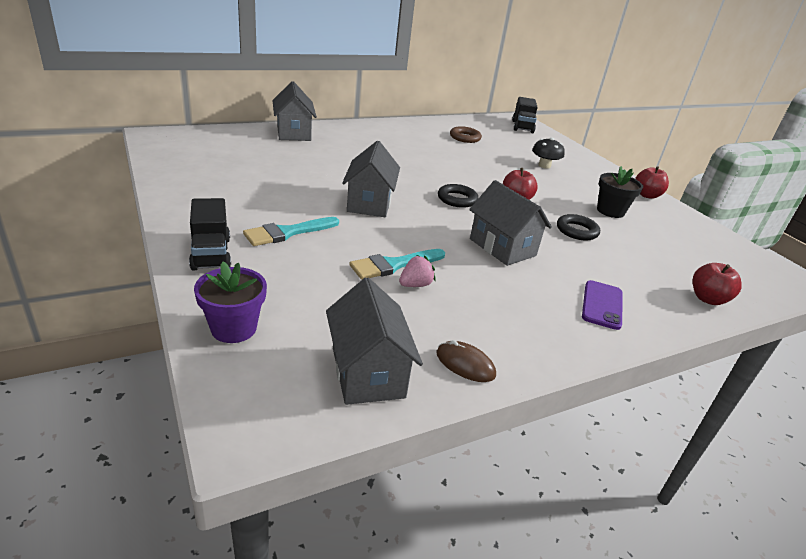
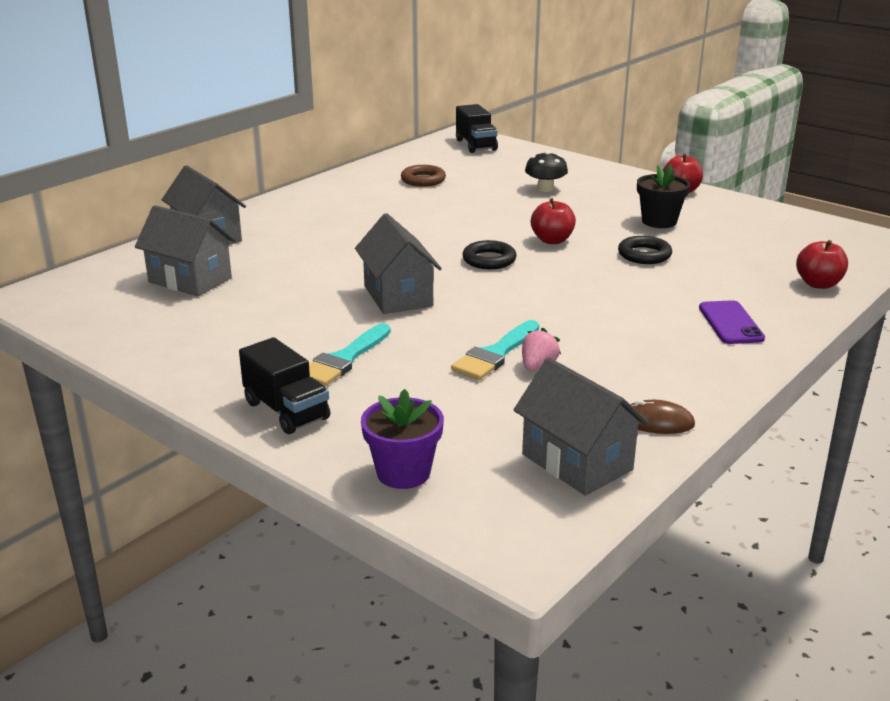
camera: 20 degrees left, 5 degrees down
(502, 247) = (587, 298): grey house -> grey house (190, 280)

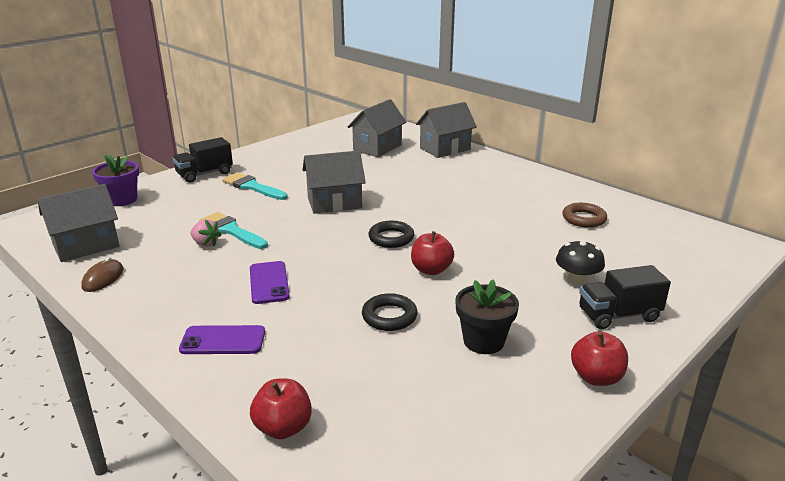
camera: 95 degrees right, 0 degrees up
(476, 145) = (712, 250): black truck -> black truck (618, 315)
(614, 314) = (269, 283): none -> purple phone

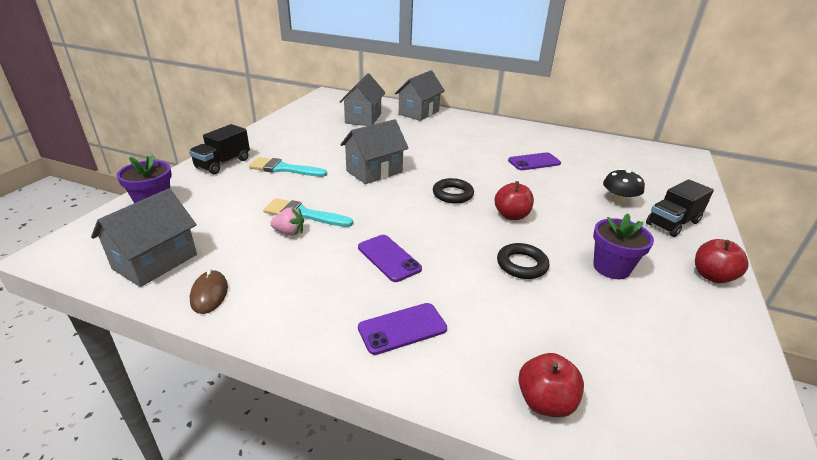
camera: 25 degrees left, 5 degrees up
(483, 341) = (611, 268): black flower pot -> purple flower pot
(522, 221) = (534, 162): none -> purple phone
(584, 219) = (573, 153): brown ring -> none

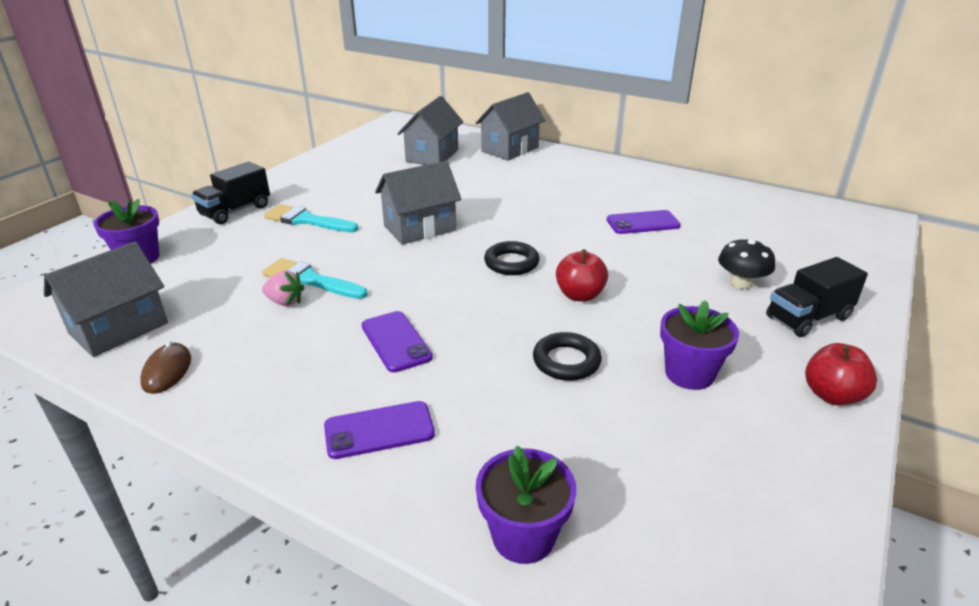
camera: 10 degrees right, 0 degrees up
(545, 402) = (523, 536): red apple -> purple flower pot

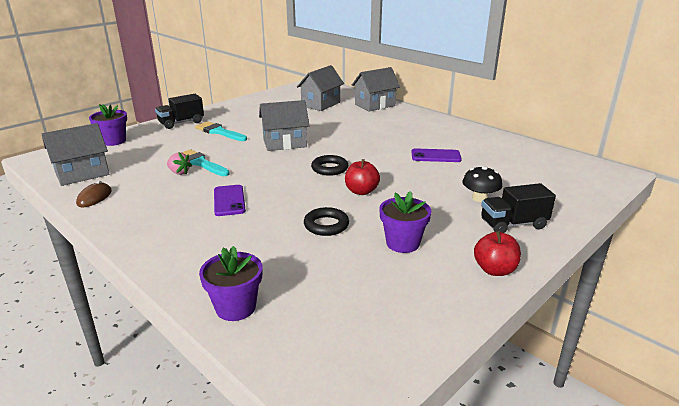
camera: 15 degrees right, 5 degrees down
(379, 430) = (189, 243): purple phone -> none

